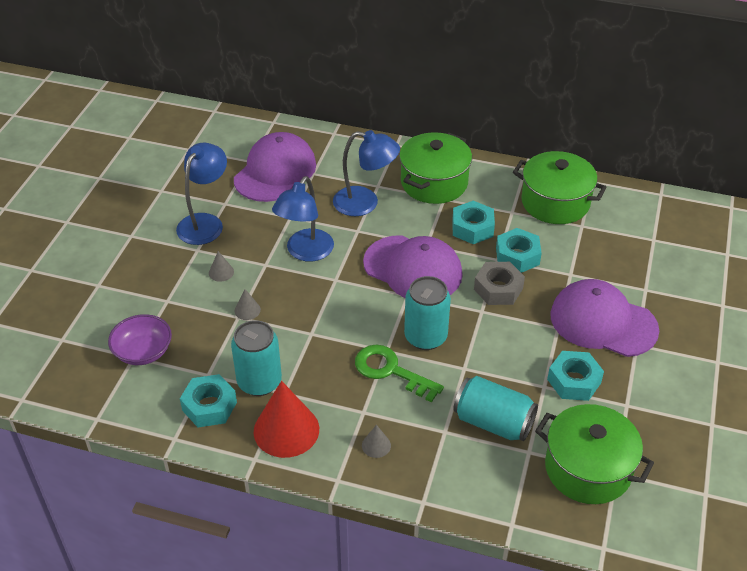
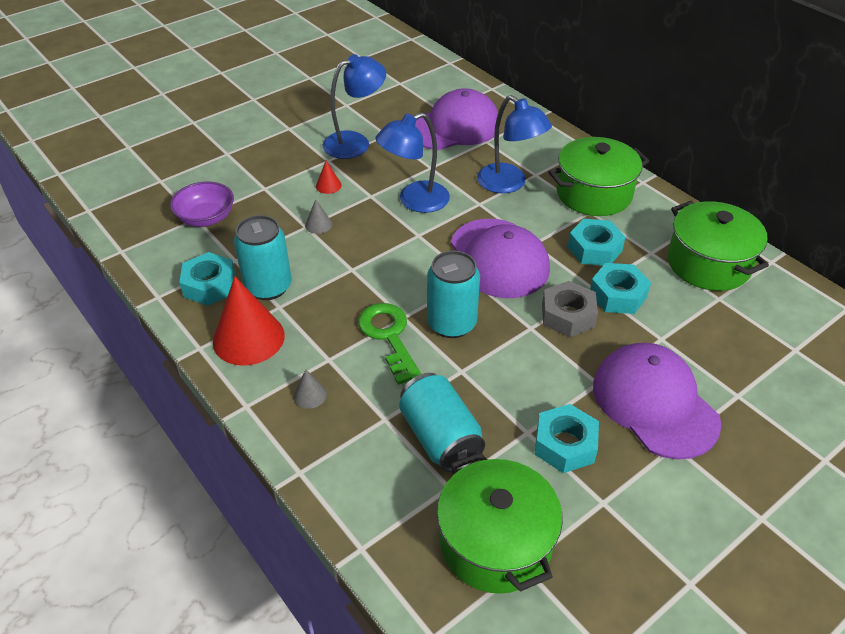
camera: 35 degrees right, 0 degrees up
(221, 272) = (328, 185): grey cone -> red cone

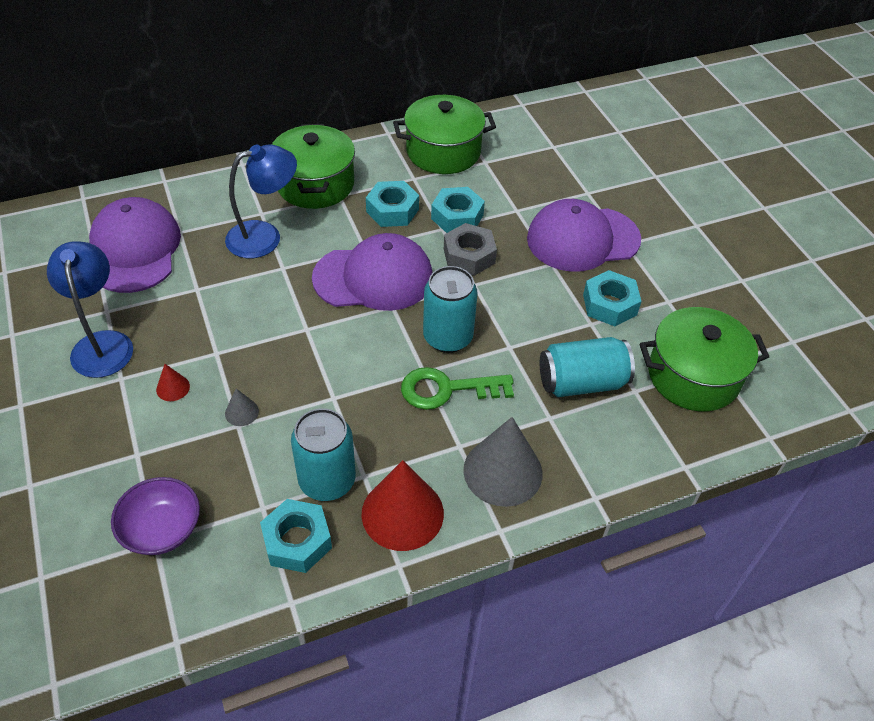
camera: 75 degrees left, 5 degrees up
(309, 395) = (503, 471): grey cone -> grey cone, size x2.27
(414, 201) = (248, 317): blue lamp -> none

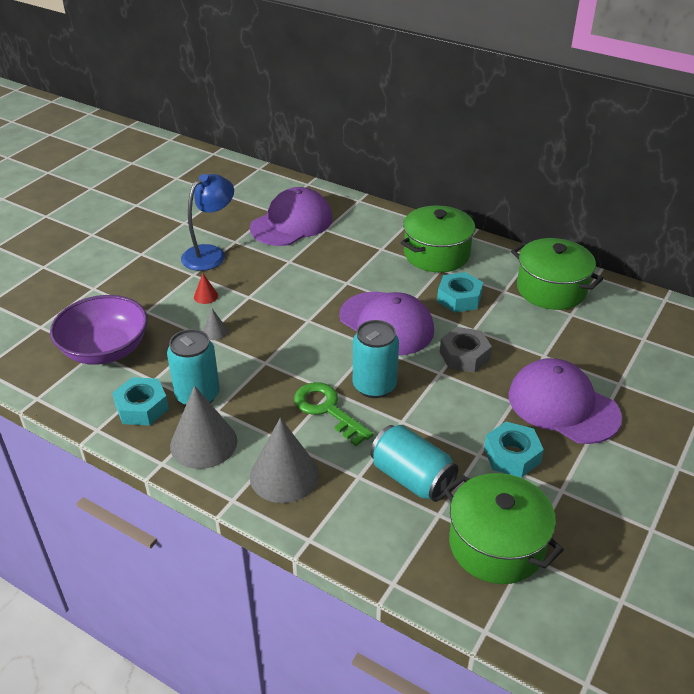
camera: 55 degrees right, 10 degrees down
(162, 529) = (105, 349): purple bowl -> purple bowl, size x1.56
(265, 236) = (363, 261): blue lamp -> none
(402, 513) = (203, 443): red cone -> grey cone
(457, 217) = (495, 330): turquoise nut -> none

